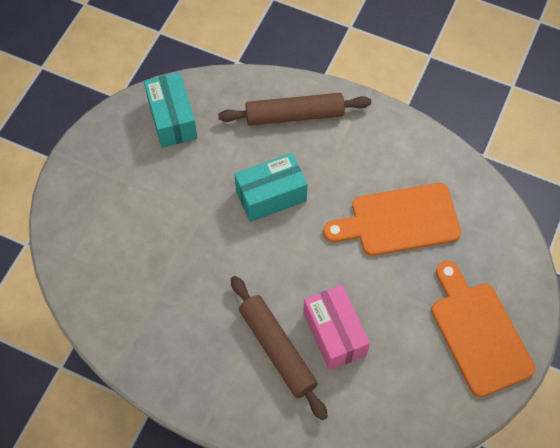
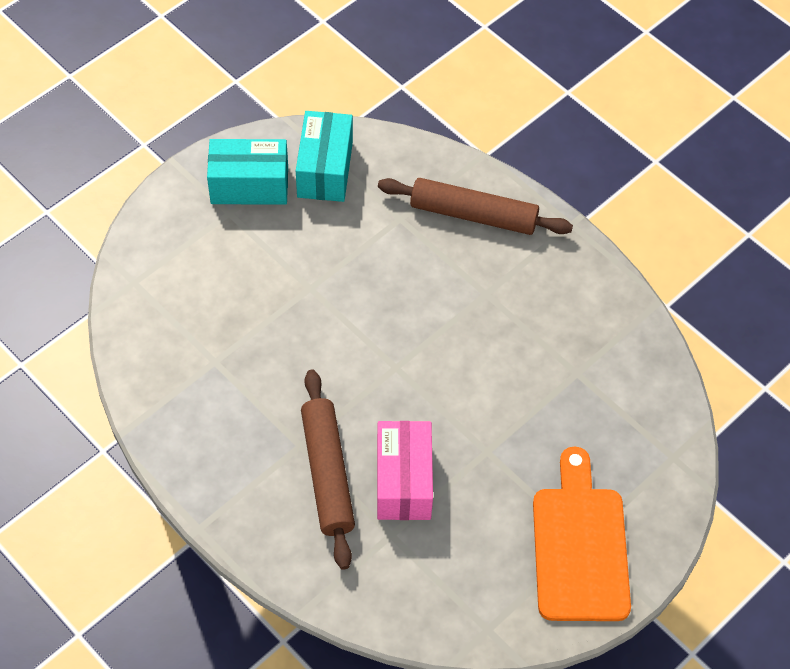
camera: 20 degrees right, 5 degrees down
(271, 196) = (401, 297): turquoise box -> turquoise box (249, 185)
(399, 221) = (544, 381): orange cutting board -> none

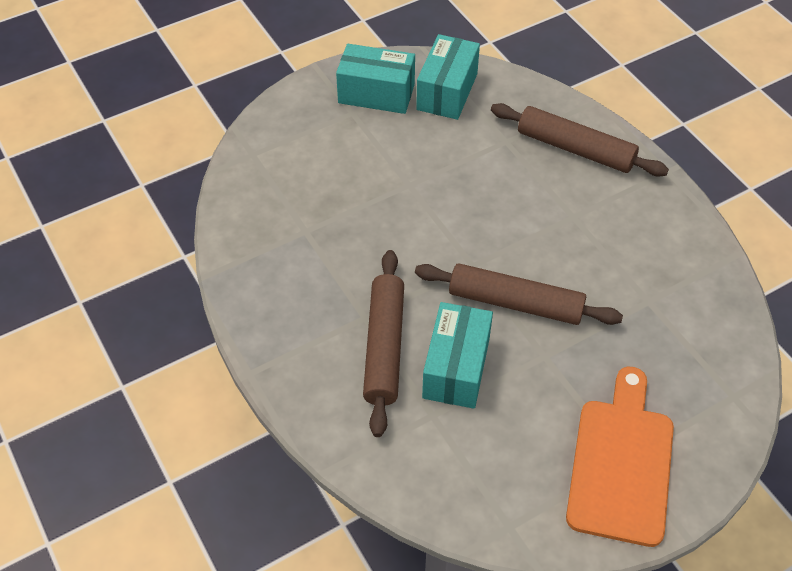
camera: 15 degrees right, 5 degrees down
(403, 481) = (456, 368): pink box -> turquoise box
(447, 400) = (515, 303): none -> brown rolling pin

